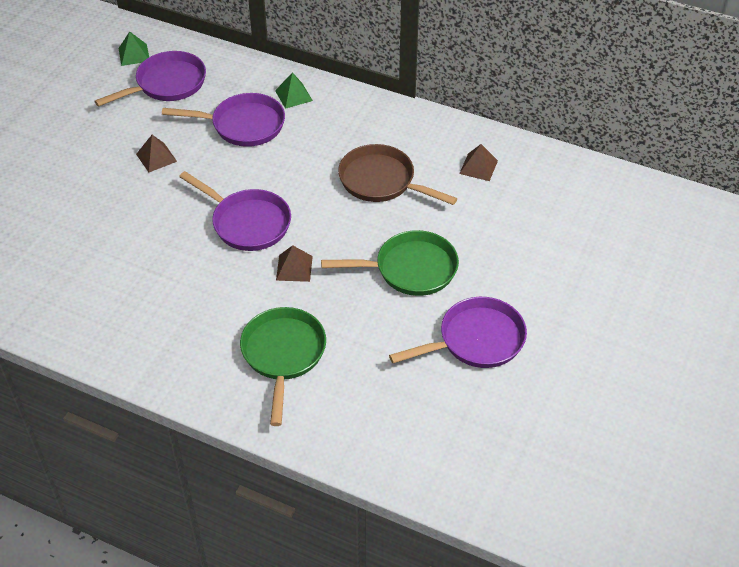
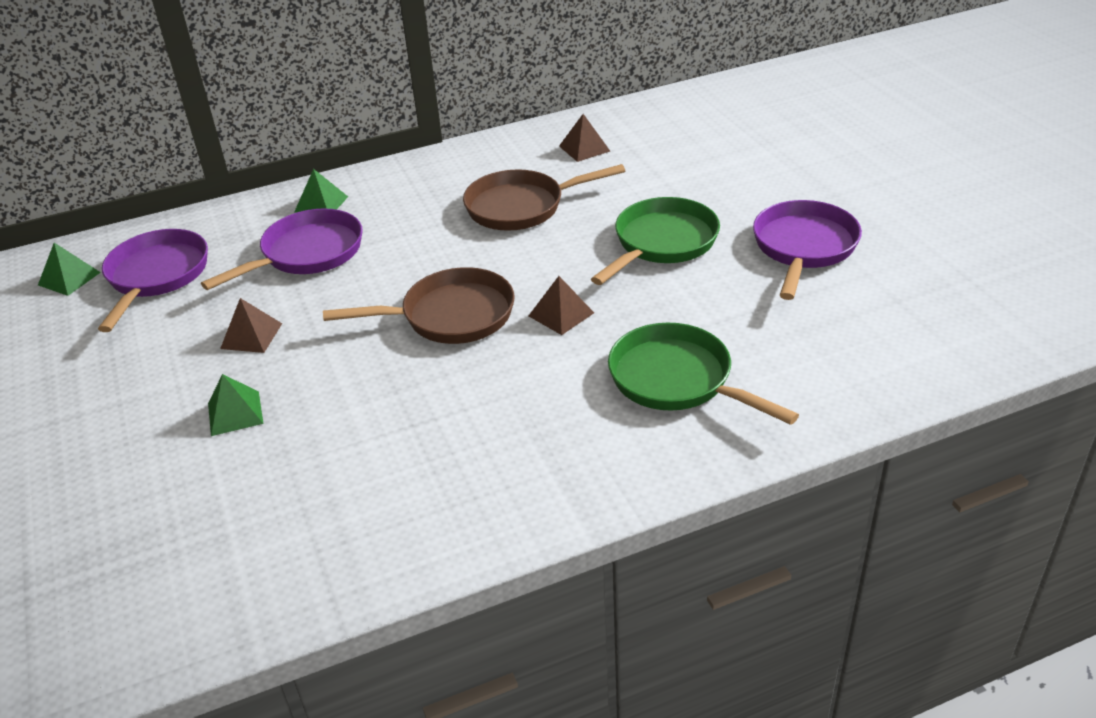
camera: 45 degrees left, 10 degrees down
(96, 197) = (235, 413): none -> green pyramid
(247, 223) = (451, 316): purple pan -> brown pan

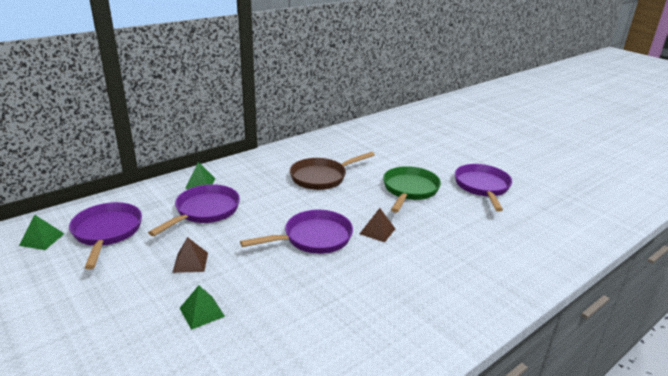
camera: 20 degrees left, 10 degrees down
(451, 316) = (313, 238): brown pan -> purple pan
(584, 148) = (339, 147): brown pyramid -> none
(677, 380) = (463, 259): green pan -> none

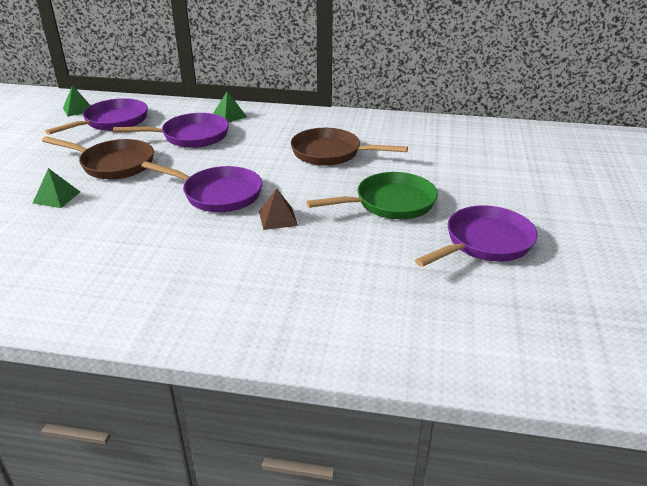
camera: 50 degrees right, 5 degrees up
(190, 262) = (113, 164): brown pyramid -> brown pan

